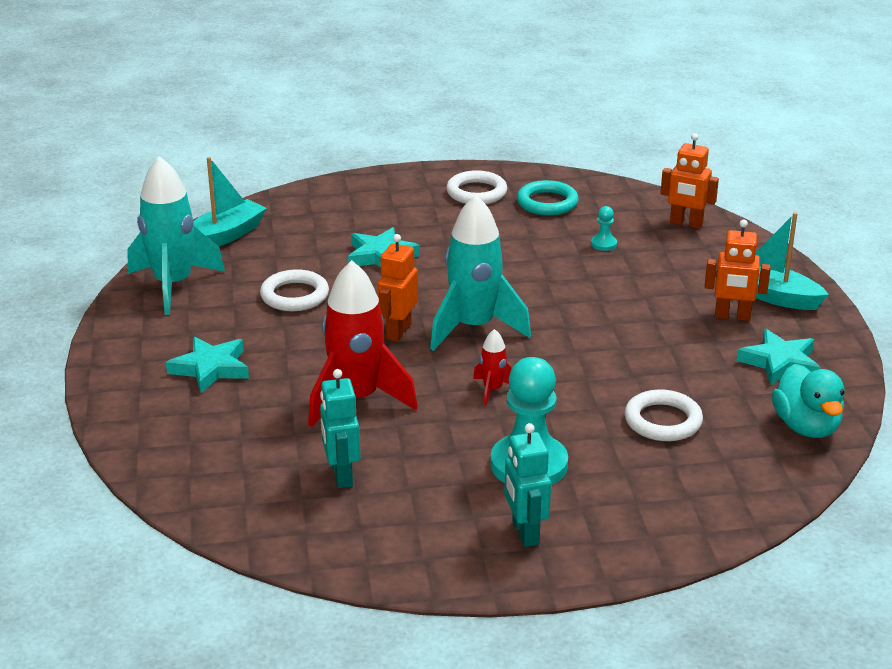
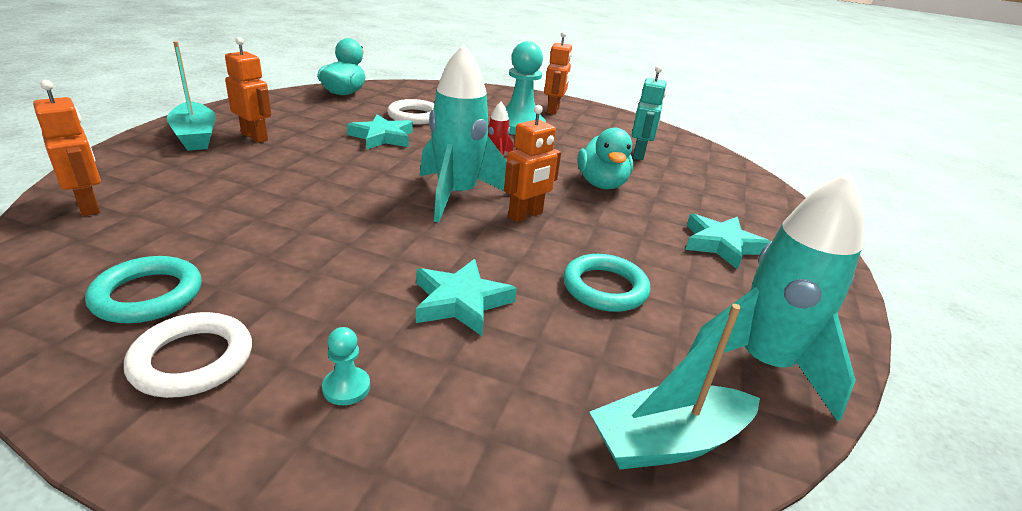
camera: 155 degrees left, 0 degrees up
(294, 295) = (605, 288): white ring -> turquoise ring
(357, 399) = (601, 184): red rocket -> turquoise duck
(525, 533) = (553, 110): turquoise robot -> orange robot
(604, 244) = (211, 218): turquoise pawn -> turquoise pawn (346, 387)
(780, 363) = (290, 112): turquoise star -> turquoise star (382, 137)

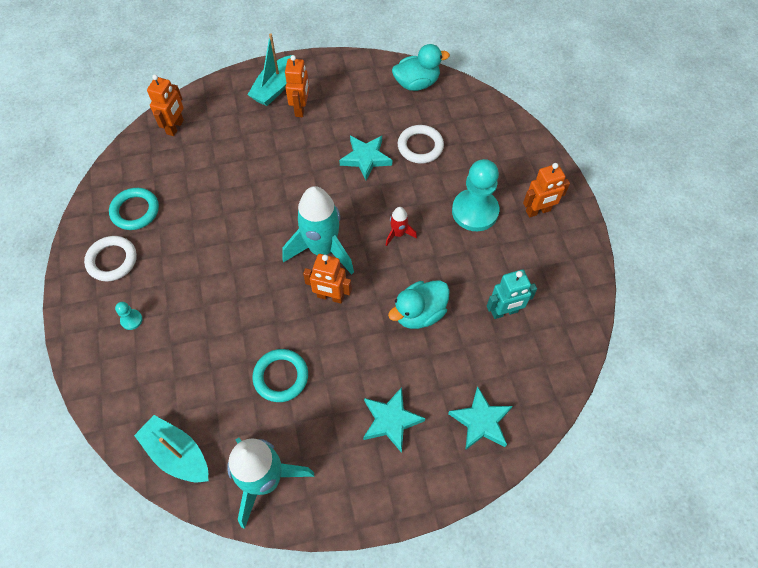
camera: 60 degrees right, 30 degrees up
(461, 302) = (217, 321): turquoise star -> turquoise star (481, 421)

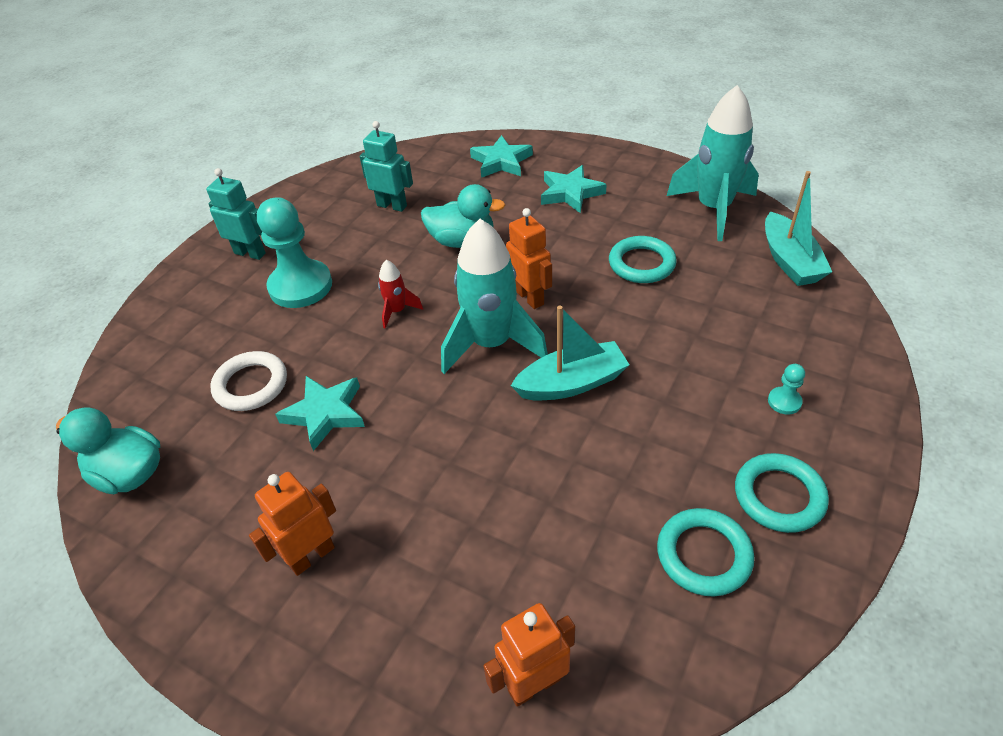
camera: 135 degrees left, 15 degrees down
(112, 260) = (779, 496): white ring -> turquoise ring
(275, 88) = (302, 634): turquoise boat -> turquoise boat (571, 383)
(538, 211) = (250, 253): orange robot -> turquoise robot

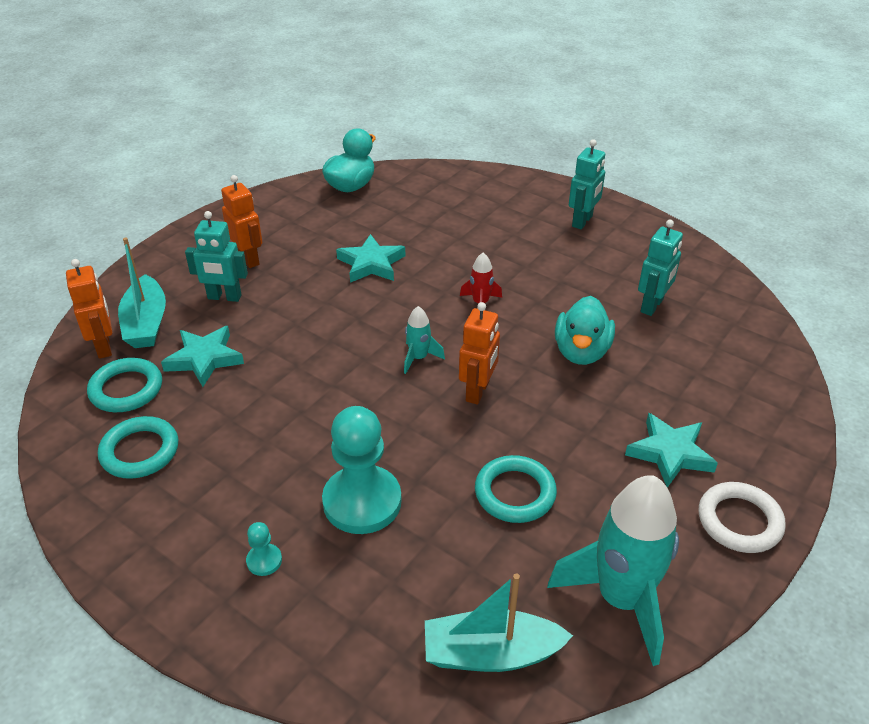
camera: 95 degrees right, 5 degrees down
(251, 385) = (415, 229): white ring -> white ring (739, 521)
(300, 286) = (529, 249): turquoise pawn -> turquoise pawn (362, 502)
(404, 559) = (224, 297): none -> turquoise robot
(491, 344) = (418, 358): turquoise rocket -> turquoise rocket, size x0.46
(501, 162) = (744, 398): turquoise star -> turquoise star (204, 359)
(530, 297) = (478, 391): orange robot -> orange robot turned 45 degrees counterclockwise
(571, 383) = (350, 404): turquoise boat -> turquoise boat (146, 323)
(779, 496) = (164, 518): turquoise ring -> turquoise ring (126, 389)

